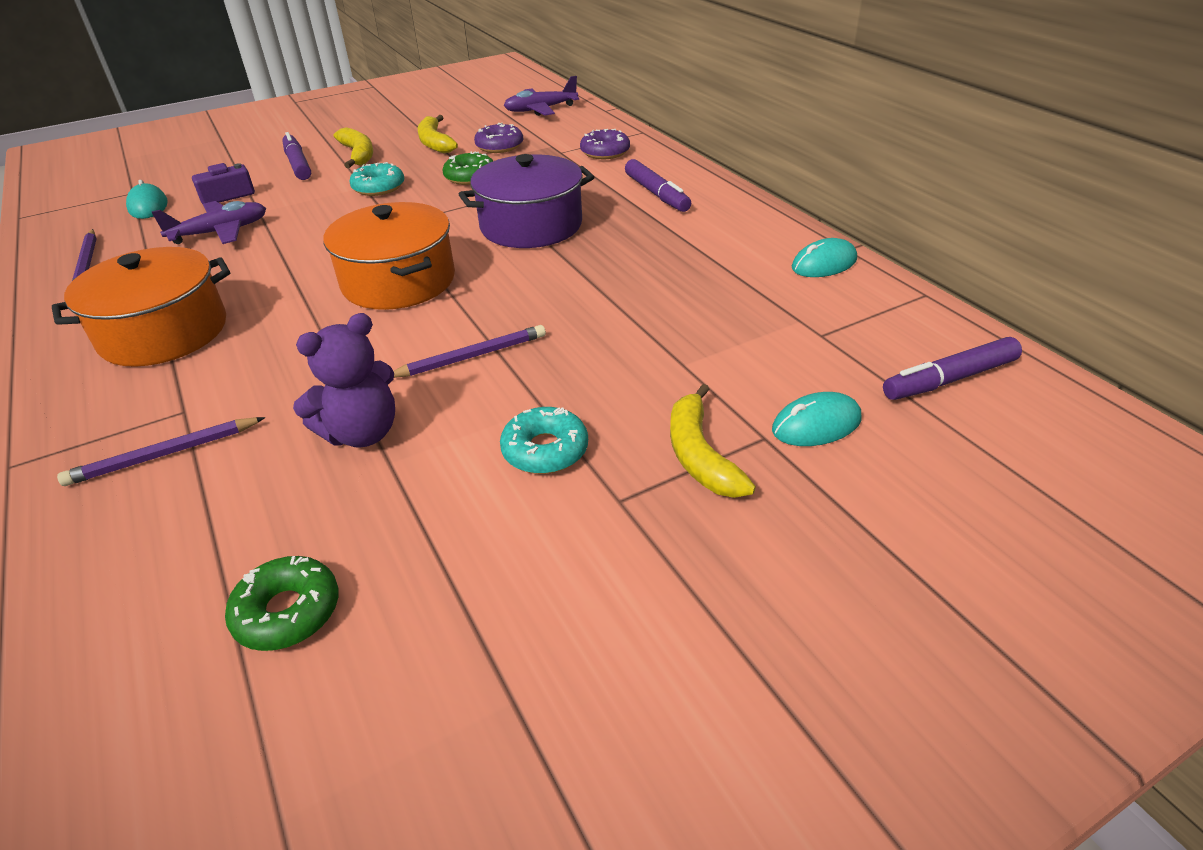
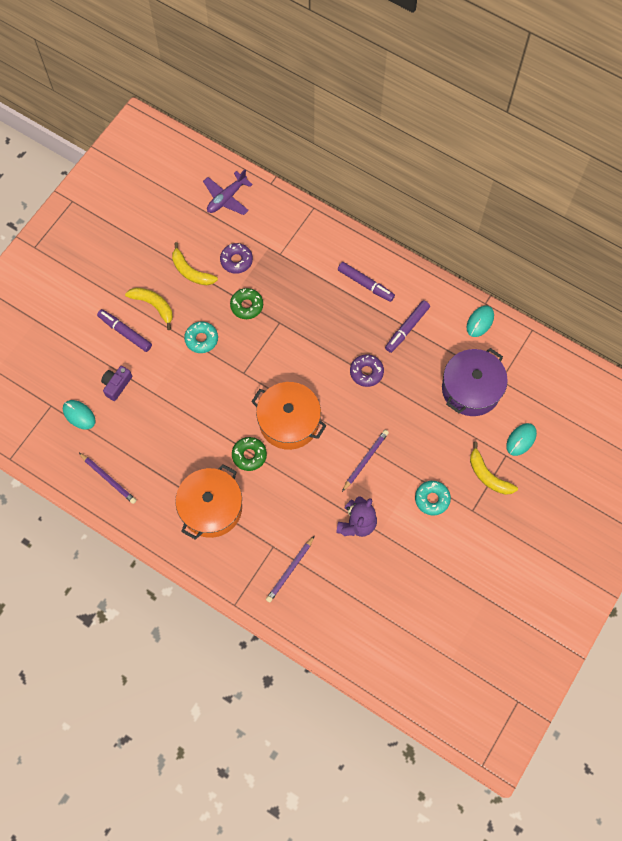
camera: 30 degrees left, 30 degrees up
(220, 232) = (152, 421): purple plane -> none
(287, 612) = (399, 606): green donut -> green donut (249, 455)
(531, 225) = (319, 344): purple pot -> purple pot (471, 389)
(605, 152) = (307, 244): purple donut -> purple donut (366, 372)
(949, 379) = (559, 390): purple marker -> purple marker (407, 328)

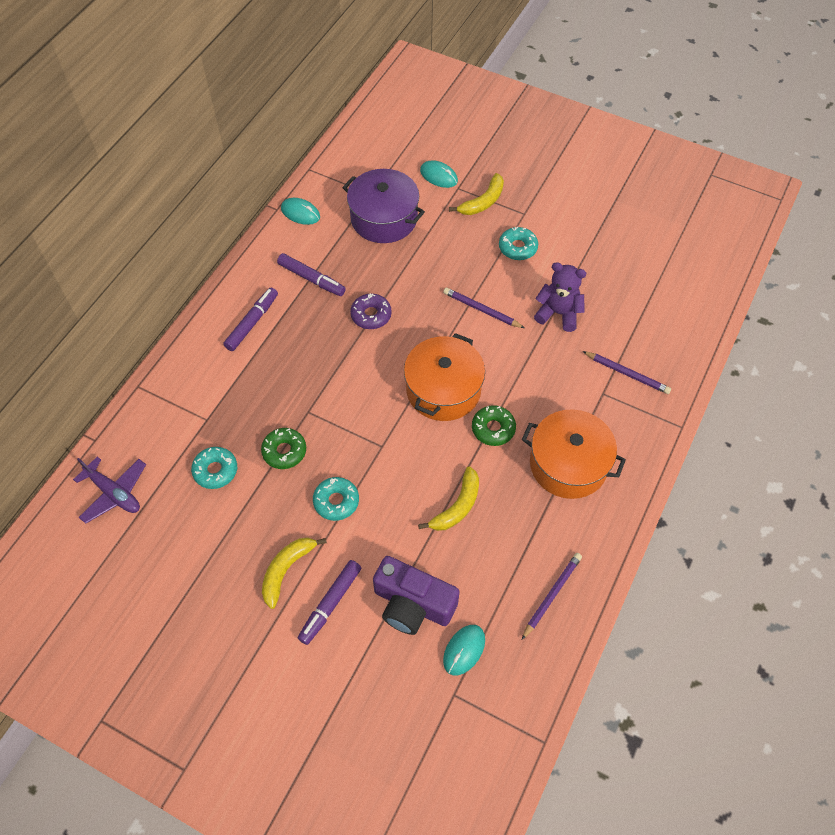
camera: 95 degrees left, 10 degrees down
(117, 385) = (413, 604): purple camera -> purple camera, size x1.77
(191, 271) = (232, 527): yellow banana -> yellow banana (457, 506)
(236, 260) = (215, 470): purple donut -> turquoise donut

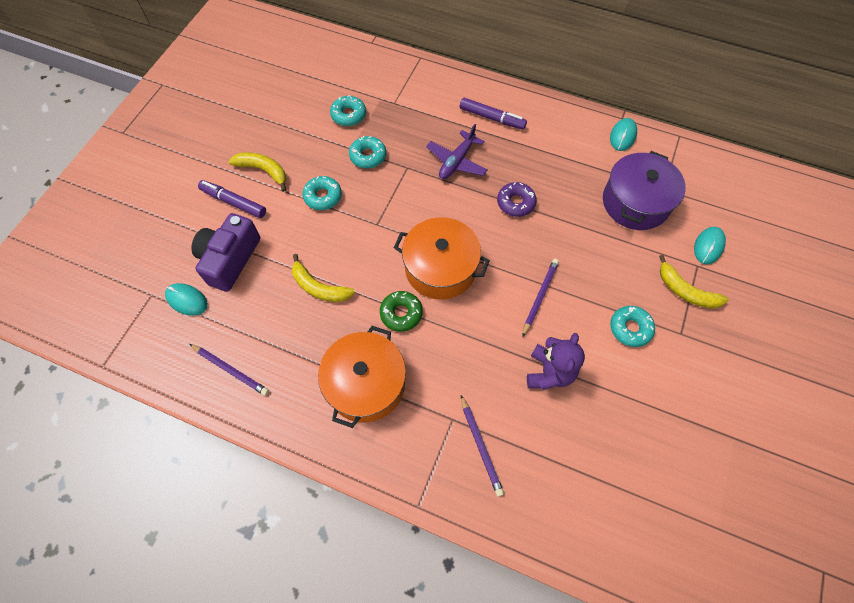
camera: 85 degrees right, 5 degrees up
(114, 493) = (328, 60): purple plane -> purple plane (457, 161)
(284, 451) = (368, 156): green donut -> turquoise donut
(311, 279) = (547, 153): purple marker -> none
(627, 374) = (481, 446): purple pencil -> purple pencil turned 45 degrees counterclockwise

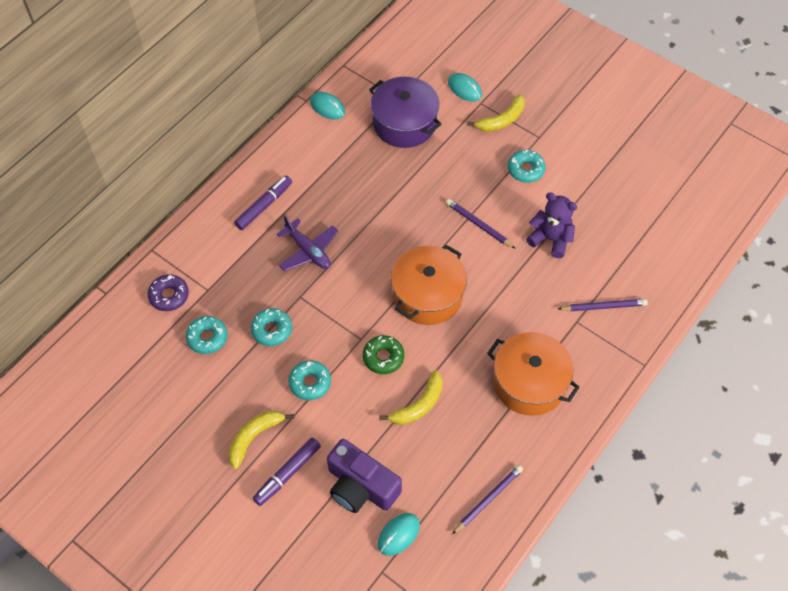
camera: 75 degrees left, 5 degrees down
(401, 313) = (466, 339): green donut -> green donut (383, 357)
(515, 203) = (374, 215): purple donut -> purple donut (169, 296)

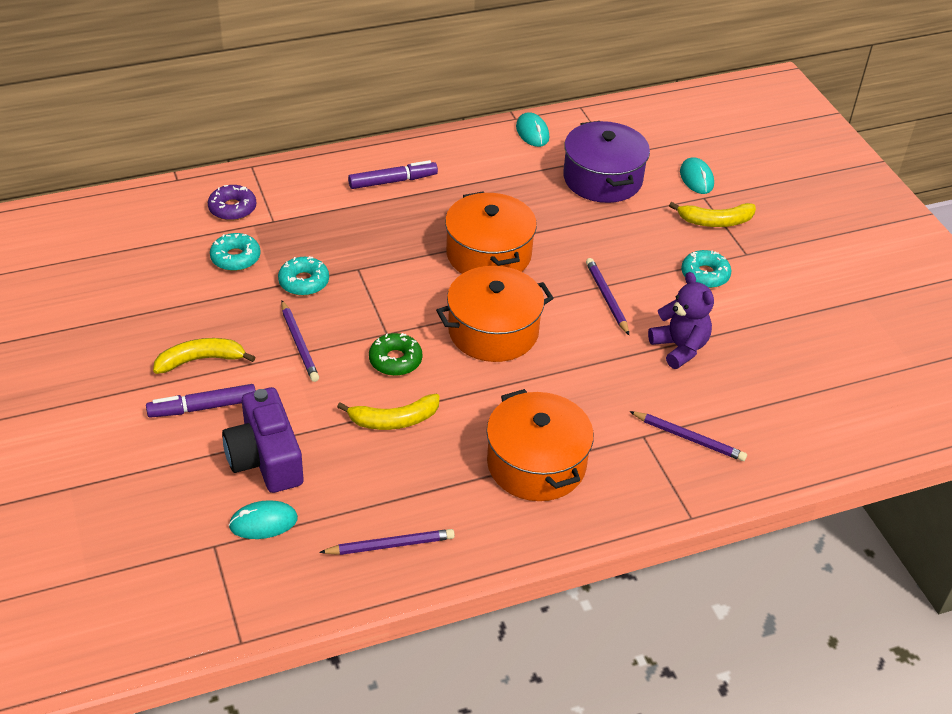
camera: 30 degrees right, 15 degrees down
(308, 251) = (402, 236): purple plane -> none
(310, 383) = (299, 344): turquoise donut -> purple pencil
(377, 233) = (488, 254): none -> orange pot

